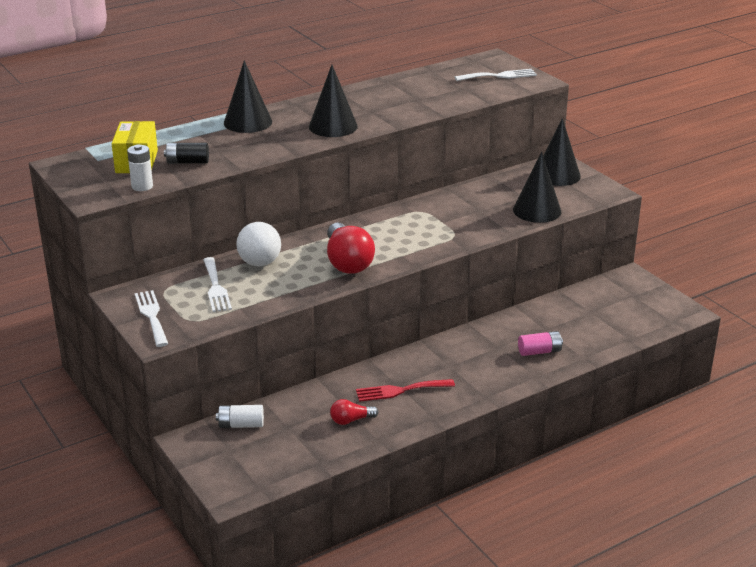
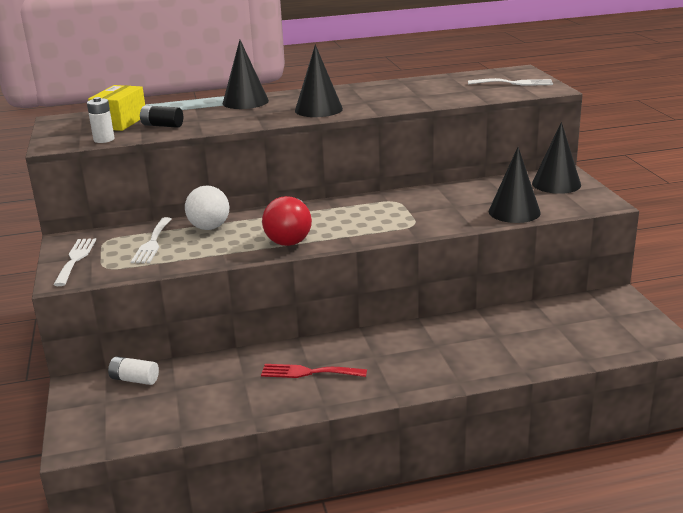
camera: 20 degrees right, 5 degrees down
(351, 420) = (240, 393): red light bulb -> none
(539, 351) = (477, 356): pink battery -> none

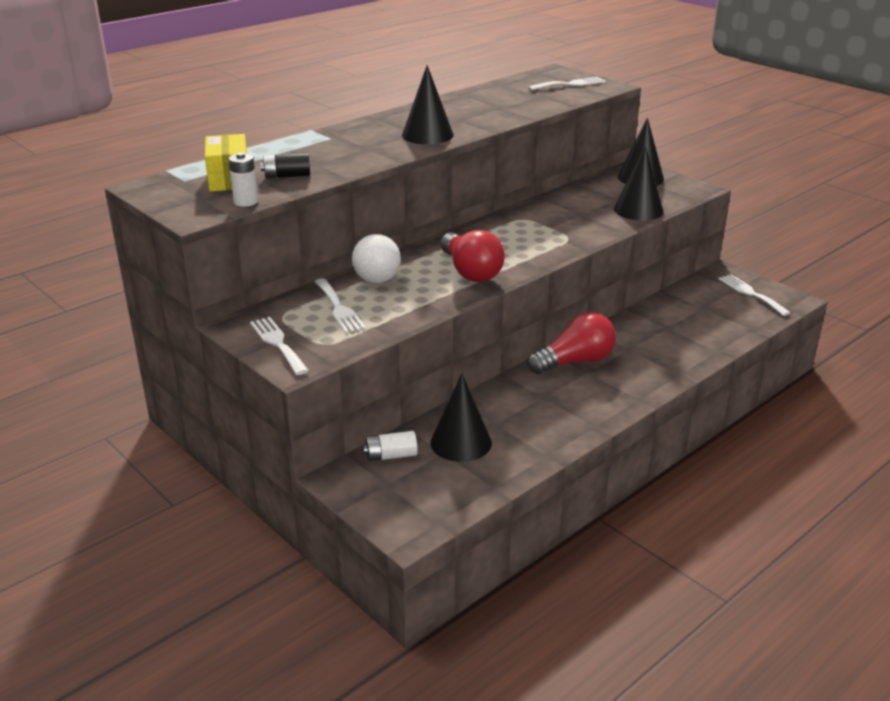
camera: 30 degrees left, 5 degrees up
(245, 102) = (335, 137): black cone -> black cone (461, 442)
(308, 372) = (548, 402): red fork -> none
(373, 344) = (575, 361): none -> red light bulb
(624, 323) = (751, 293): none -> white fork

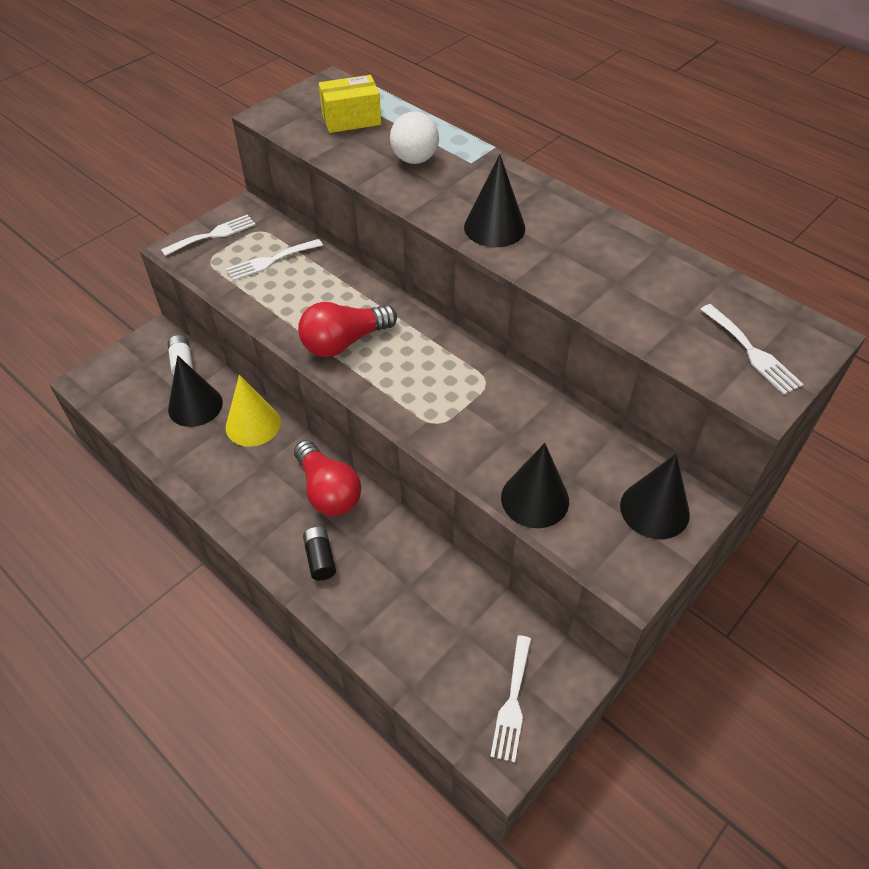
camera: 85 degrees right, 20 degrees up
(246, 202) = (298, 135): white battery -> none
(287, 176) = (361, 149): black battery -> black battery (320, 559)
(377, 280) = (325, 278): white ball -> white ball (414, 159)
(492, 404) = (253, 424): none -> yellow cone
(751, 293) = (512, 702): white fork -> white fork turned 135 degrees clockwise

